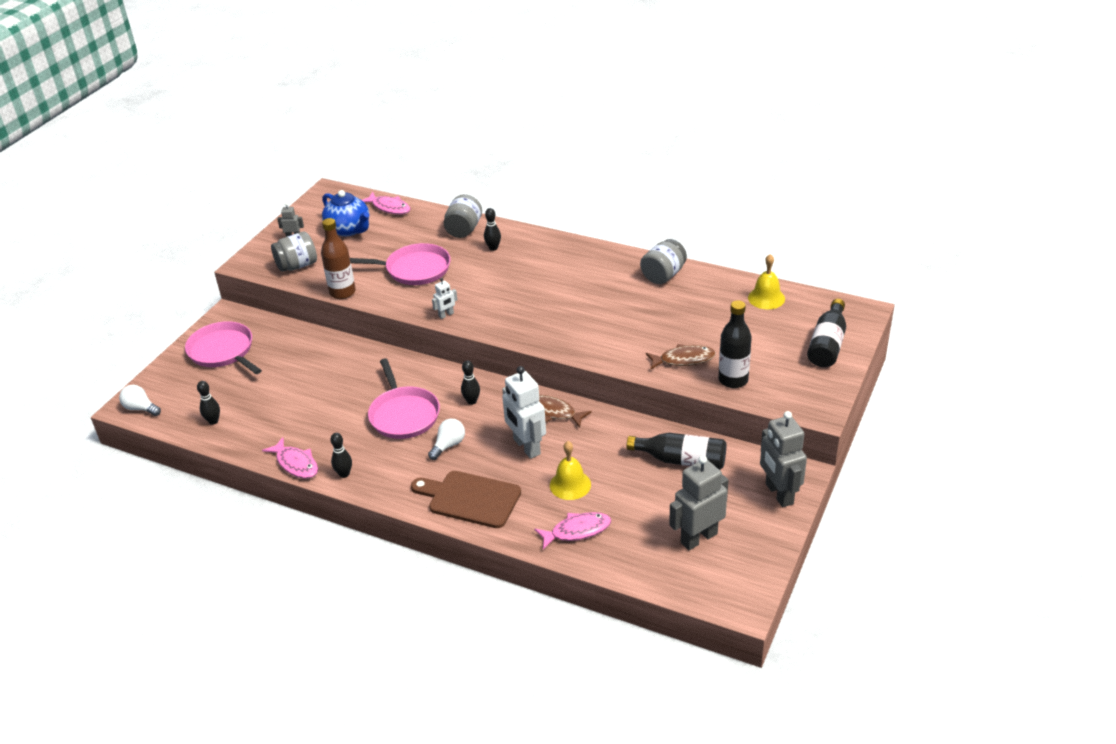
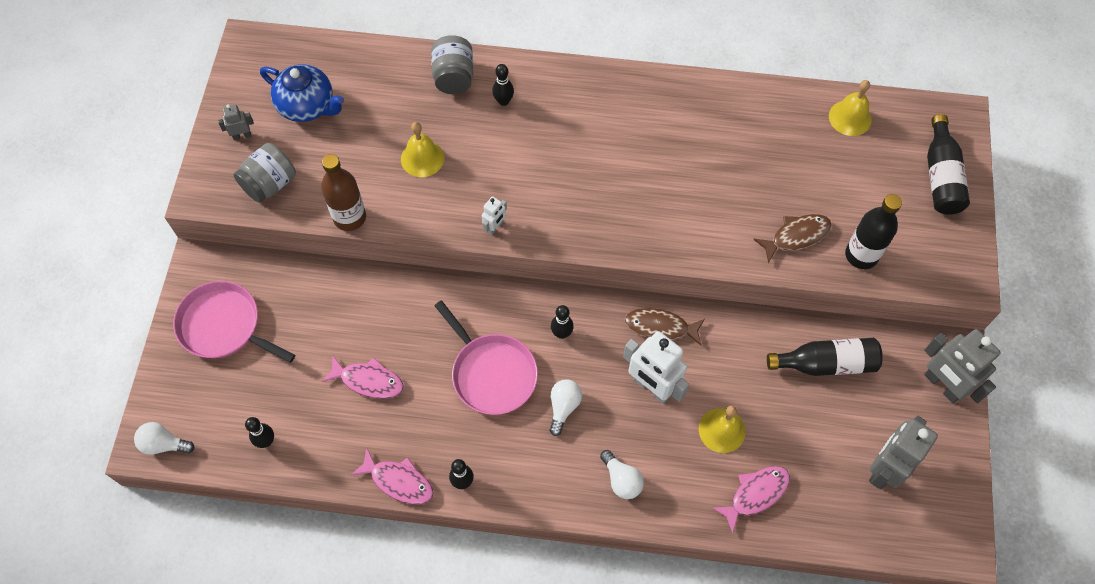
camera: 20 degrees left, 25 degrees up
(389, 208) = (342, 56): pink fish -> pink fish (368, 381)
(414, 269) = (422, 158): pink pan -> yellow bell
(470, 499) = (621, 480): brown cutting board -> white light bulb
(663, 275) = (722, 105): grey jar -> none

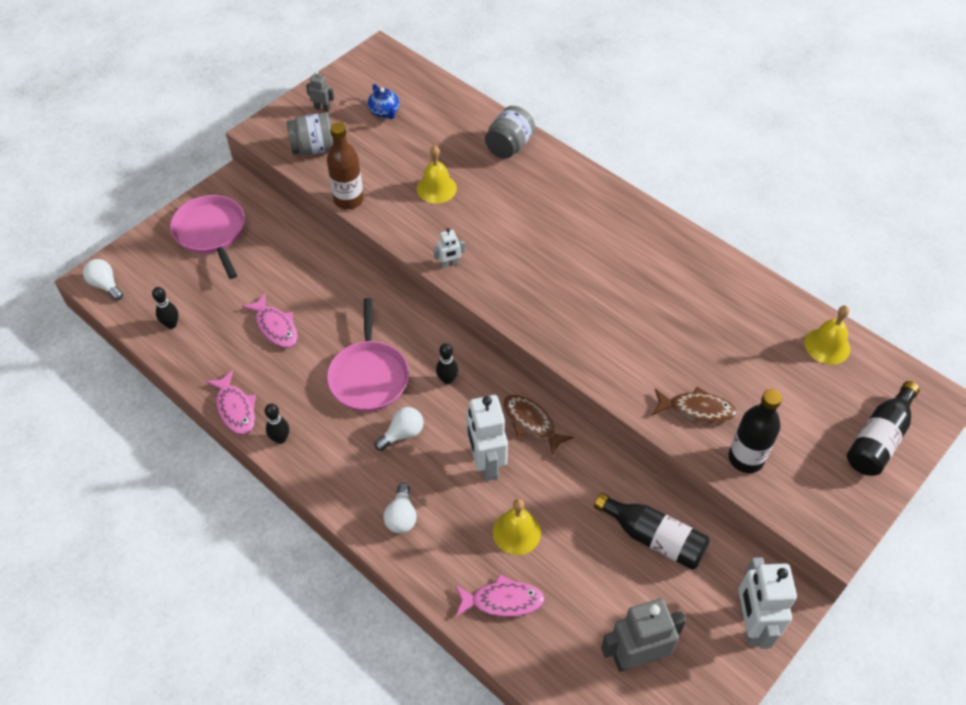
camera: 35 degrees right, 10 degrees down
(307, 106) = (384, 112): blue teapot -> blue teapot, size x0.59
(503, 101) = (533, 181): black bowling pin -> none
(942, 385) = (751, 624): grey robot -> white robot

